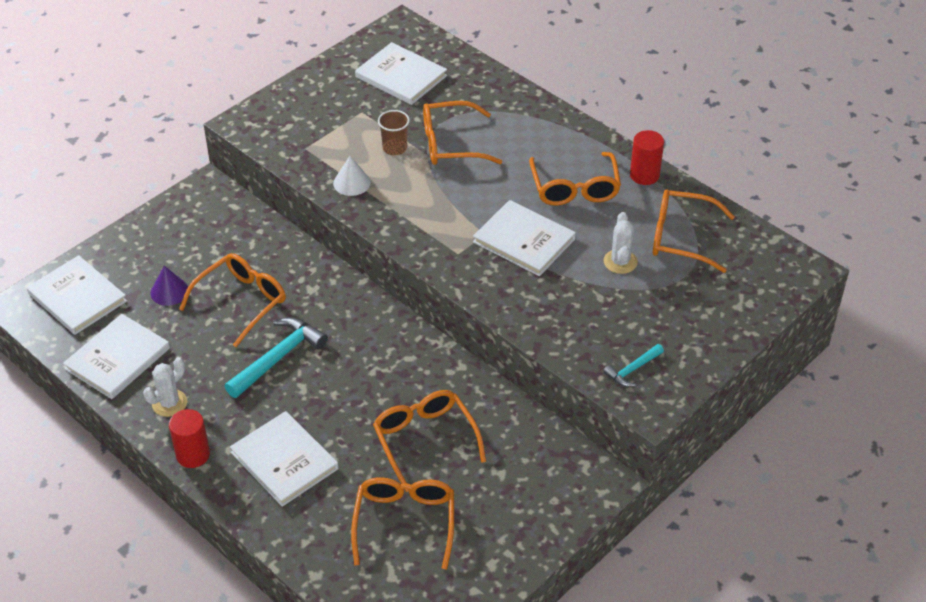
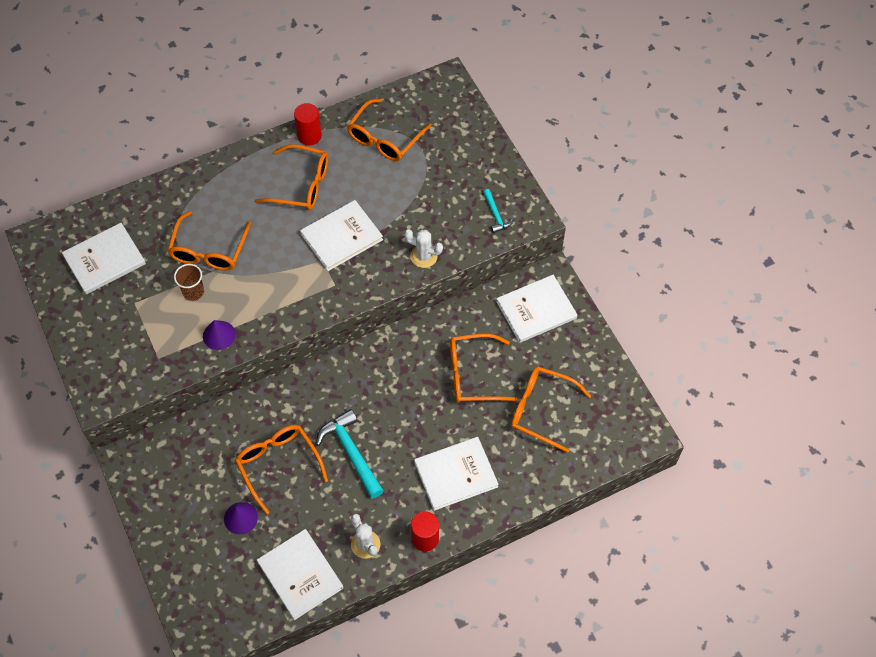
camera: 70 degrees left, 15 degrees up
(77, 297) = (213, 594): white book -> white book (536, 310)
(351, 182) = (219, 335): white cone -> purple cone
(620, 262) = (391, 184): white cactus -> white cactus (423, 256)

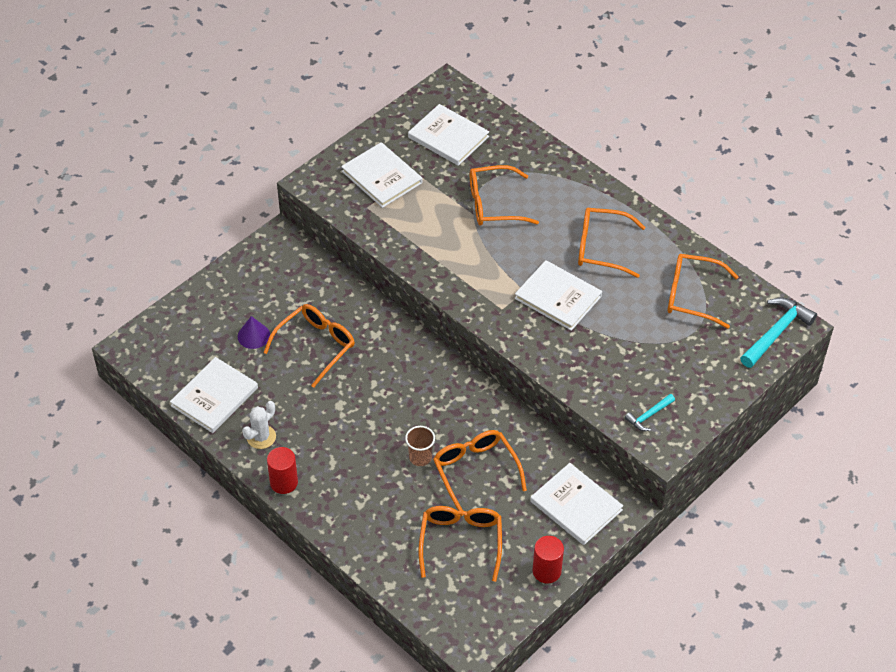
camera: 70 degrees right, 10 degrees down
(193, 292) = (445, 208): brown cup -> brown cup (420, 457)
(219, 335) = (409, 241): purple cone -> none
(301, 185) = (601, 248): orange glasses -> orange glasses turned 105 degrees clockwise
(309, 136) = (661, 236): red cylinder -> red cylinder (546, 571)
(351, 452) = (350, 397): turquoise hammer -> turquoise hammer (776, 332)
(423, 256) = (568, 369): white cactus -> none
(456, 474) = (359, 488): white book -> white book (381, 177)

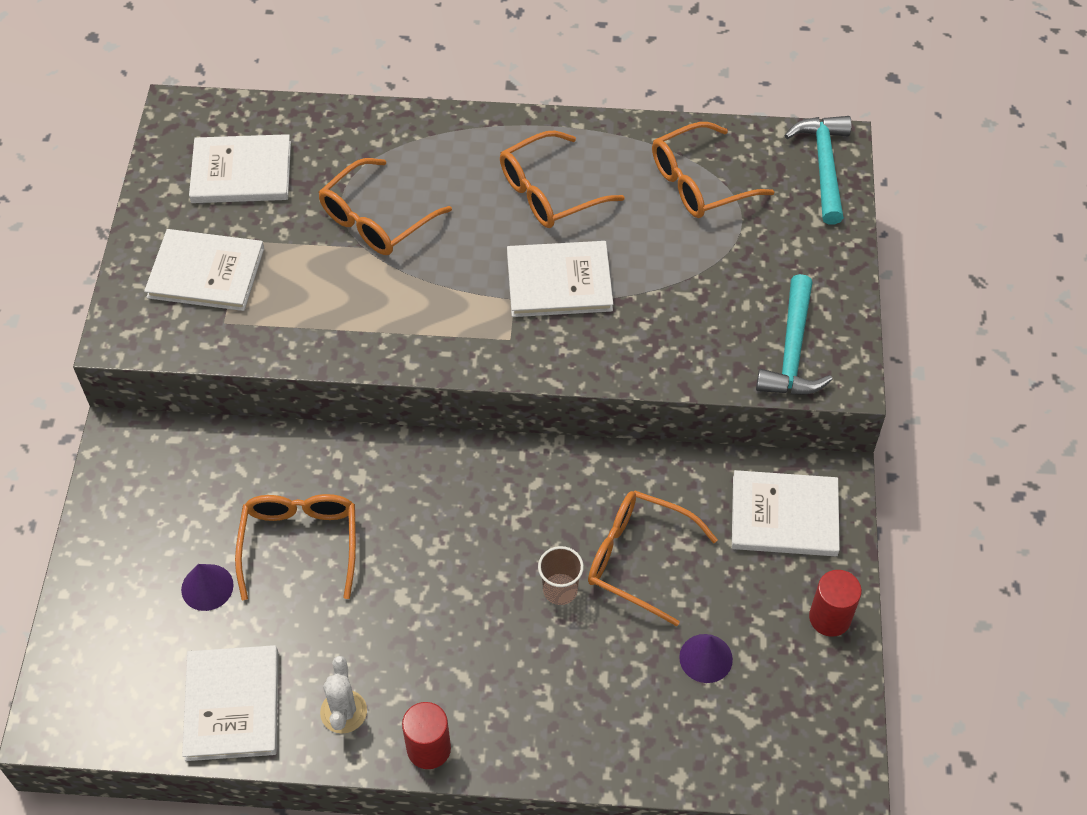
camera: 40 degrees left, 5 degrees up
(461, 542) = (706, 658): orange glasses -> purple cone
(648, 416) = (792, 351): turquoise hammer -> turquoise hammer, size x1.81

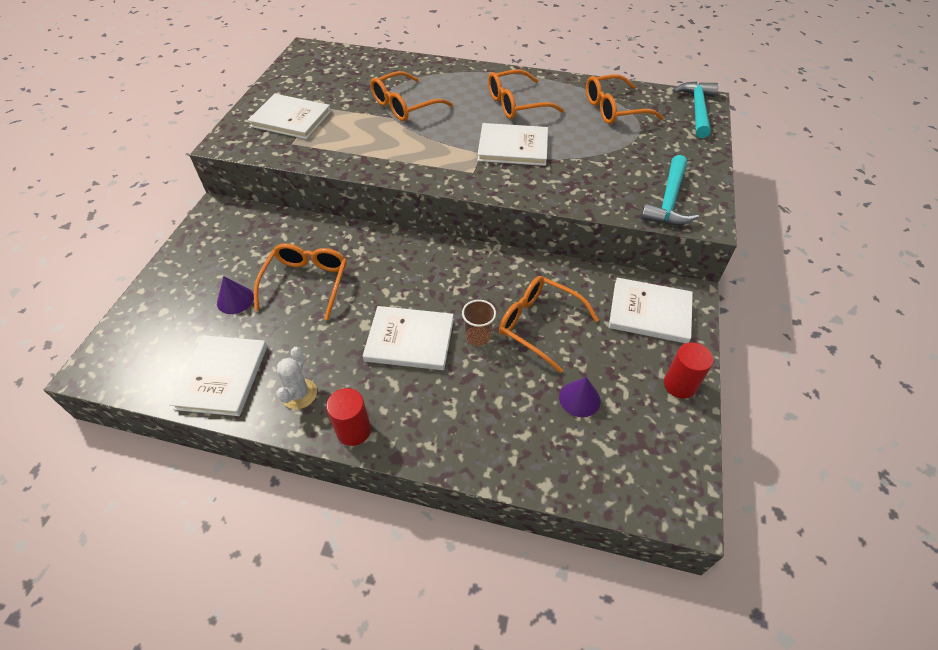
camera: 10 degrees right, 5 degrees down
(241, 172) = (331, 77): white book -> white book (410, 340)

